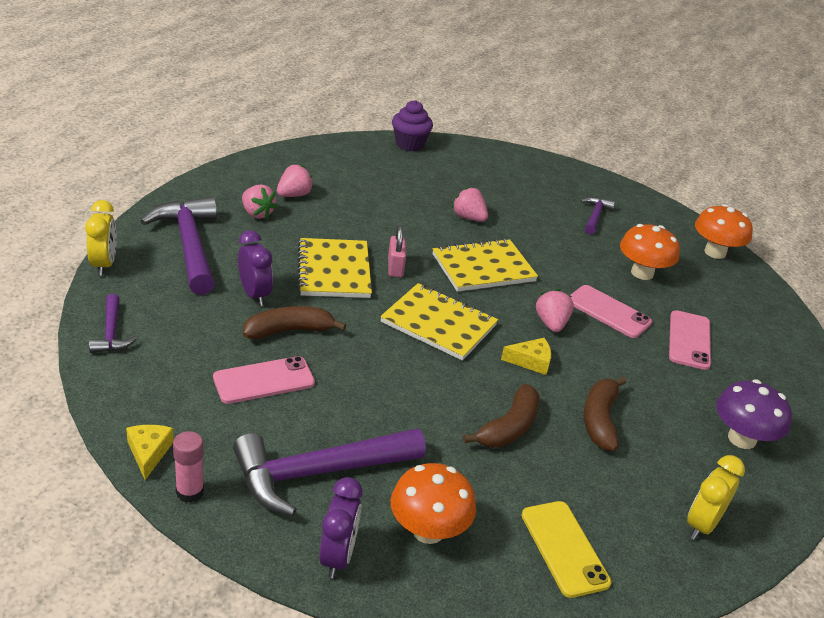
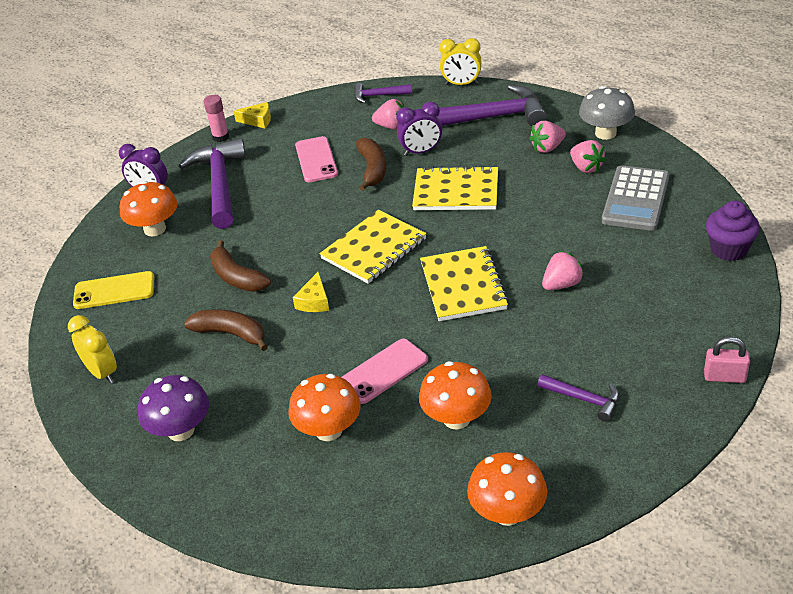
camera: 110 degrees right, 5 degrees up
(234, 181) = (605, 133): none -> grey mushroom
(344, 175) = (636, 199): none -> grey calculator
(395, 268) = (461, 227): pink padlock -> pink padlock (724, 377)
(551, 324) = (367, 323): pink strawberry -> pink strawberry (392, 126)
(689, 340) = (328, 430): pink phone -> orange mushroom

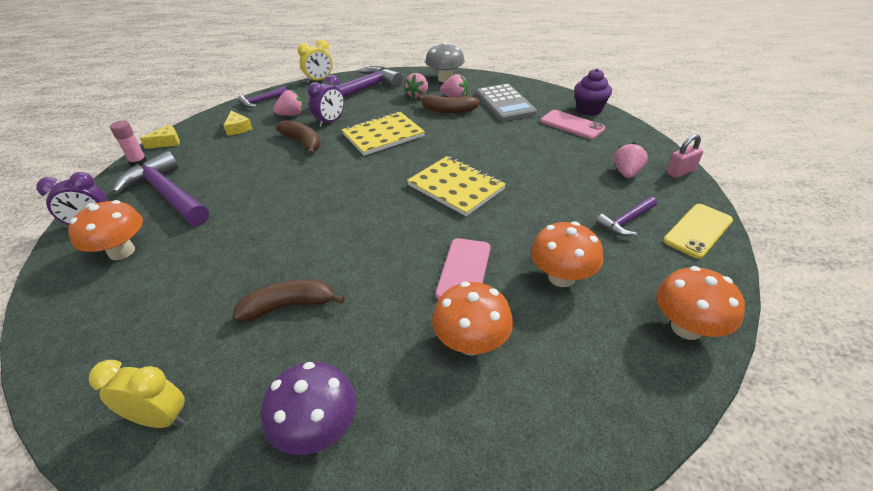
camera: 40 degrees left, 0 degrees up
(114, 291) = (112, 325): yellow phone -> yellow phone (698, 231)
(237, 277) = (250, 257): brown banana -> brown banana (448, 110)
(314, 301) = (346, 245): yellow cheese -> yellow cheese (238, 128)
(316, 160) = (247, 151): pink phone -> pink phone (572, 125)
(374, 249) = (359, 190): yellow notebook -> none
(562, 284) = (521, 161): pink strawberry -> pink strawberry (626, 173)
(584, 399) = (626, 221): purple hammer -> purple hammer turned 150 degrees clockwise

